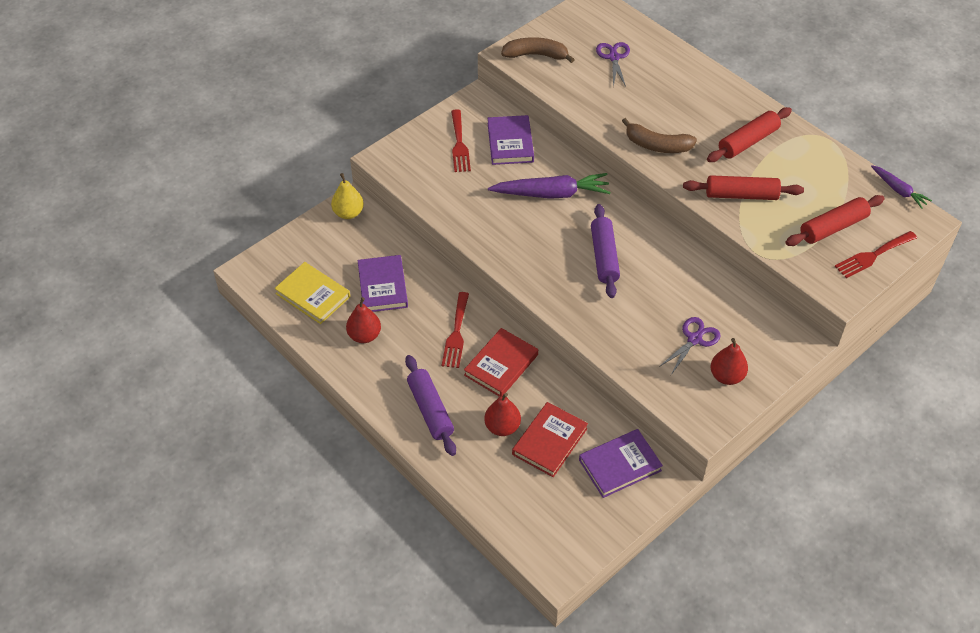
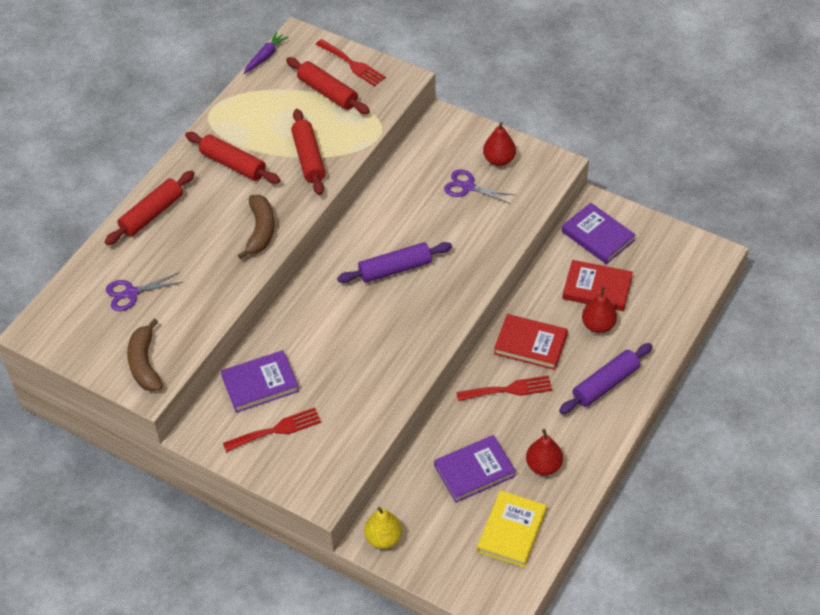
camera: 105 degrees left, 0 degrees up
(551, 194) = (325, 329): purple carrot -> none
(701, 81) = (152, 214): none -> red rolling pin

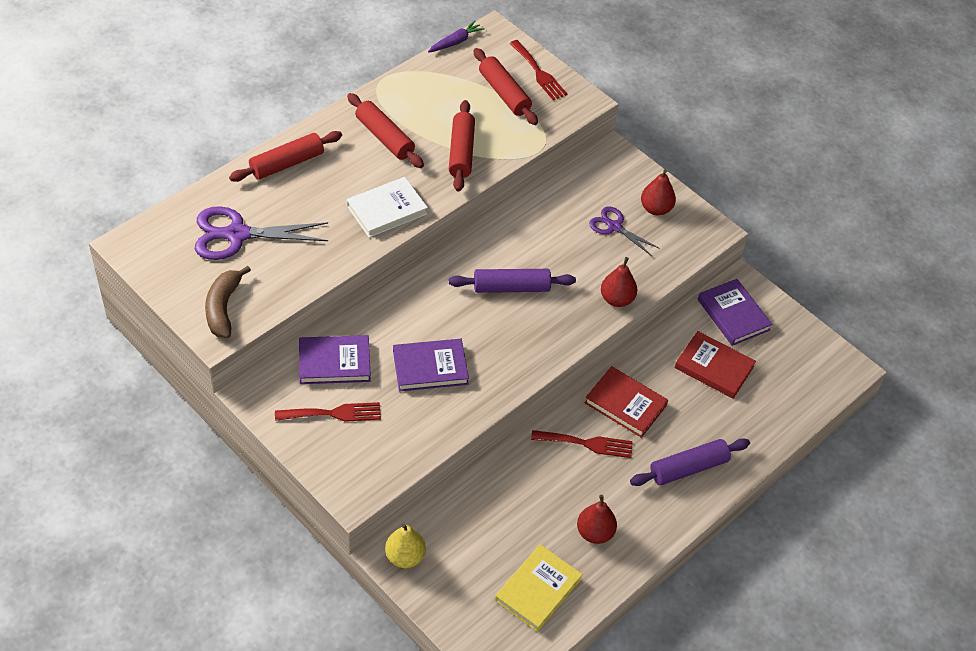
camera: 10 degrees right, 0 degrees up
(131, 293) = (237, 235): purple scissors -> purple scissors, size x1.68
(260, 231) = (387, 210): brown banana -> white book
(474, 471) = (522, 516): purple book -> purple book (430, 368)
(598, 325) = (702, 405): red pear -> red pear (616, 299)

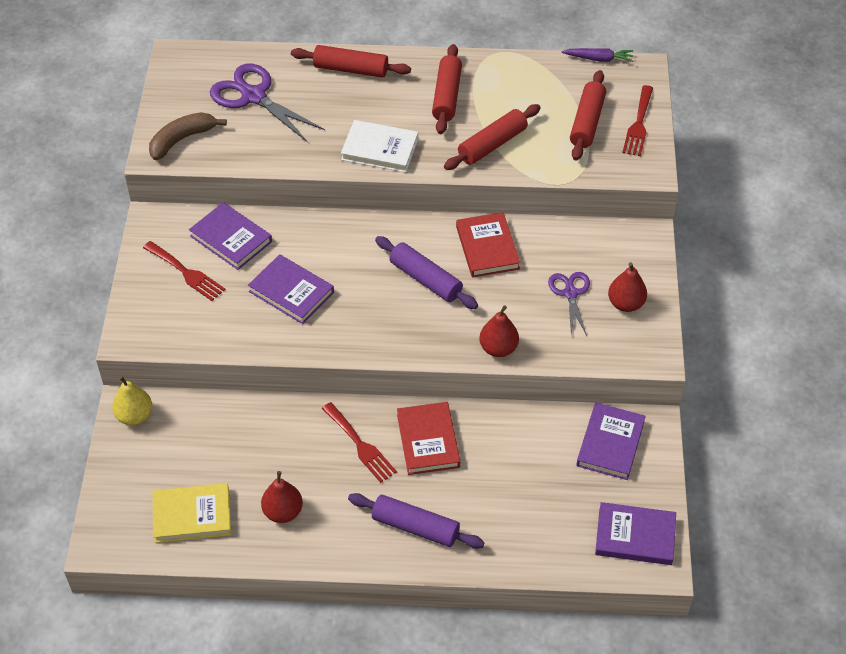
camera: 50 degrees right, 0 degrees up
(714, 367) = (538, 470): red book -> red book (487, 248)
(816, 362) = (635, 536): none -> purple book

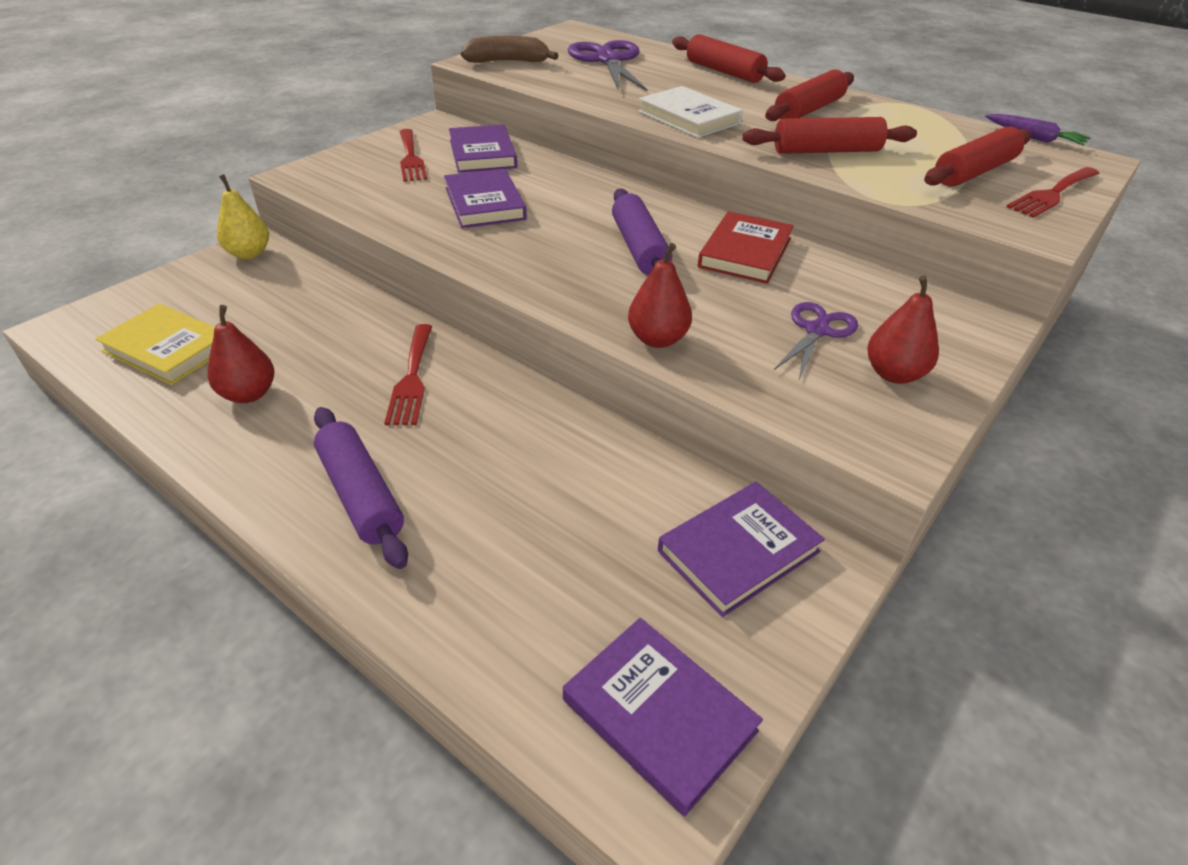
camera: 35 degrees right, 10 degrees down
(428, 441) = (491, 414): red book -> none

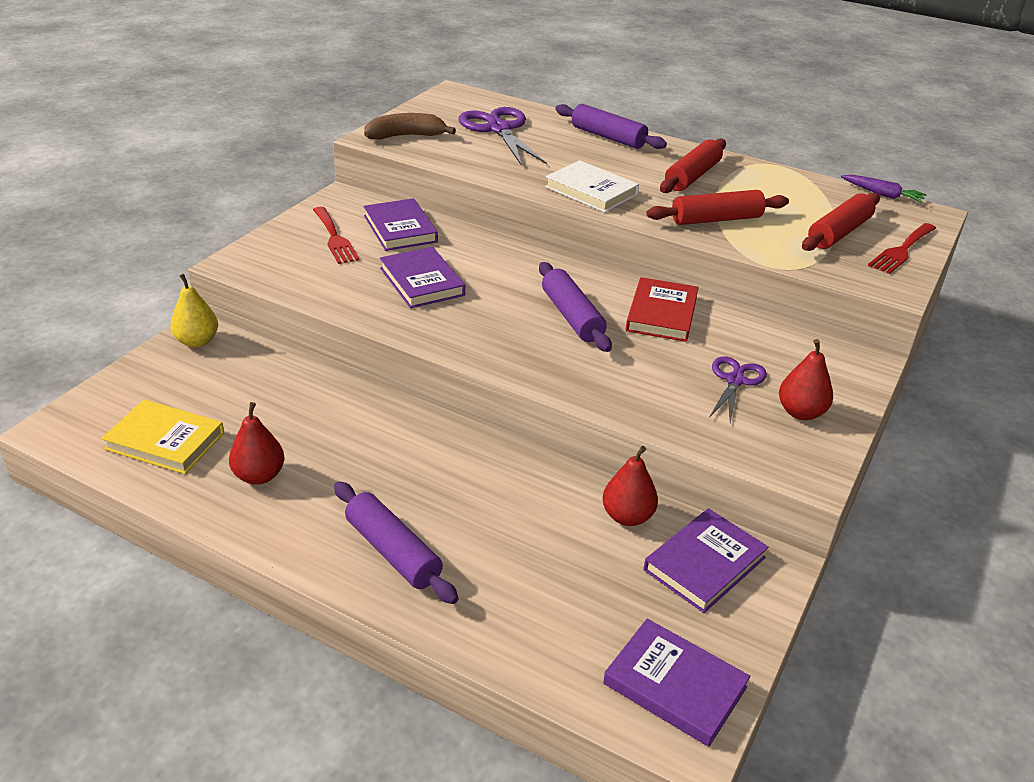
camera: 10 degrees left, 5 degrees down
(412, 378) = (397, 448): red fork -> none
(657, 339) = (611, 399): red pear -> red pear (627, 516)
(724, 72) = (608, 137): red rolling pin -> purple rolling pin

